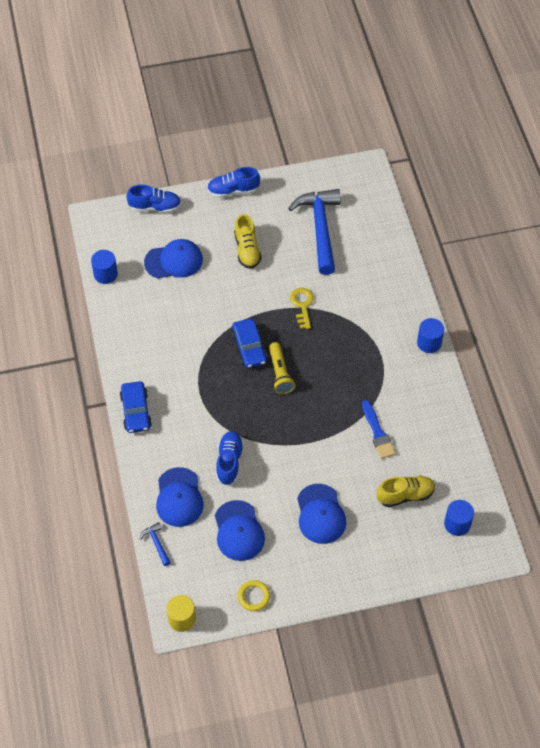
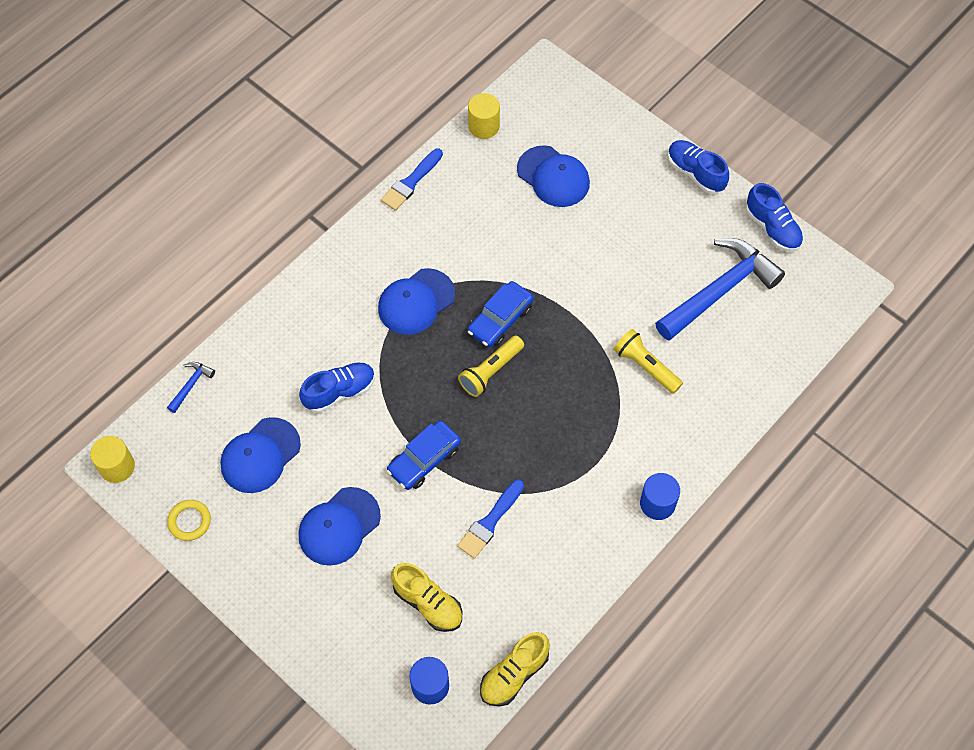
camera: 55 degrees right, 5 degrees up
(105, 274) = (484, 126): blue cylinder -> yellow cylinder
(112, 337) = (411, 182): none -> blue brush
(136, 411) = (336, 263): blue car -> blue car (424, 459)
(155, 207) = (608, 115): blue shoe -> blue shoe (772, 228)
(179, 497) = (261, 371): blue cap -> blue cap (416, 302)
(247, 250) = (627, 236): yellow shoe -> yellow shoe (514, 674)
(302, 305) = (599, 337): yellow key -> none
(339, 294) = (646, 366): none -> yellow flashlight

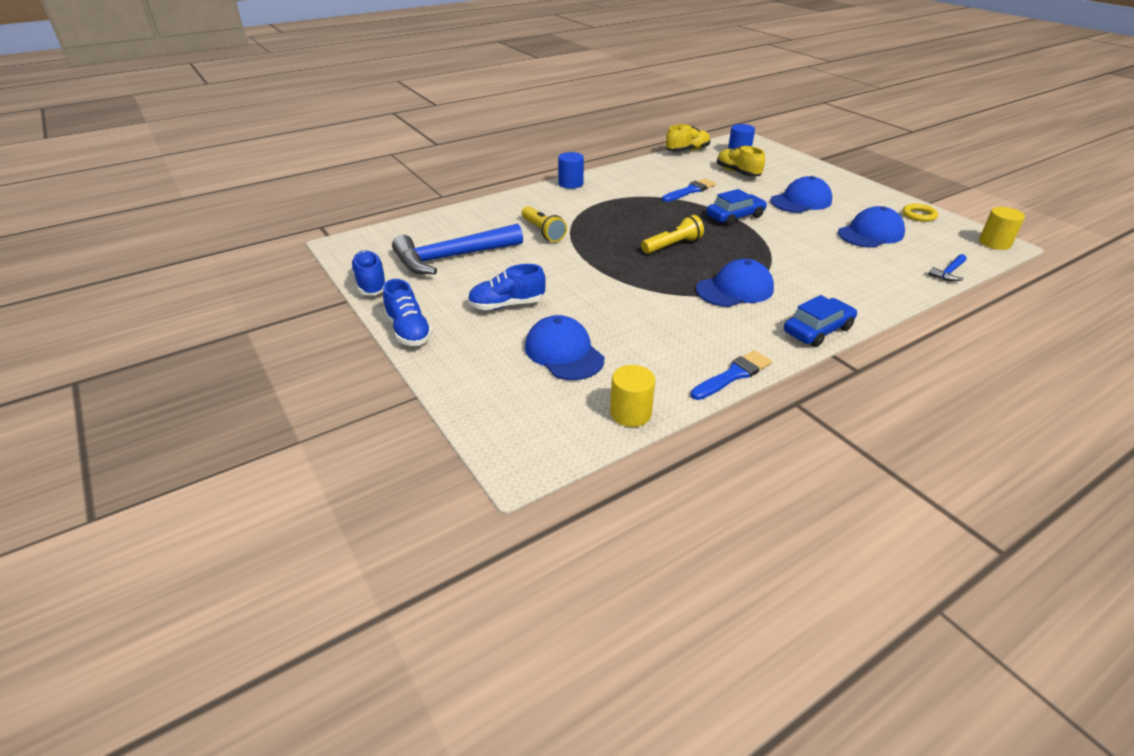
camera: 165 degrees left, 25 degrees down
(339, 392) = (807, 252): blue shoe -> blue shoe (507, 305)
(500, 319) = (656, 269): blue car -> blue car (817, 330)

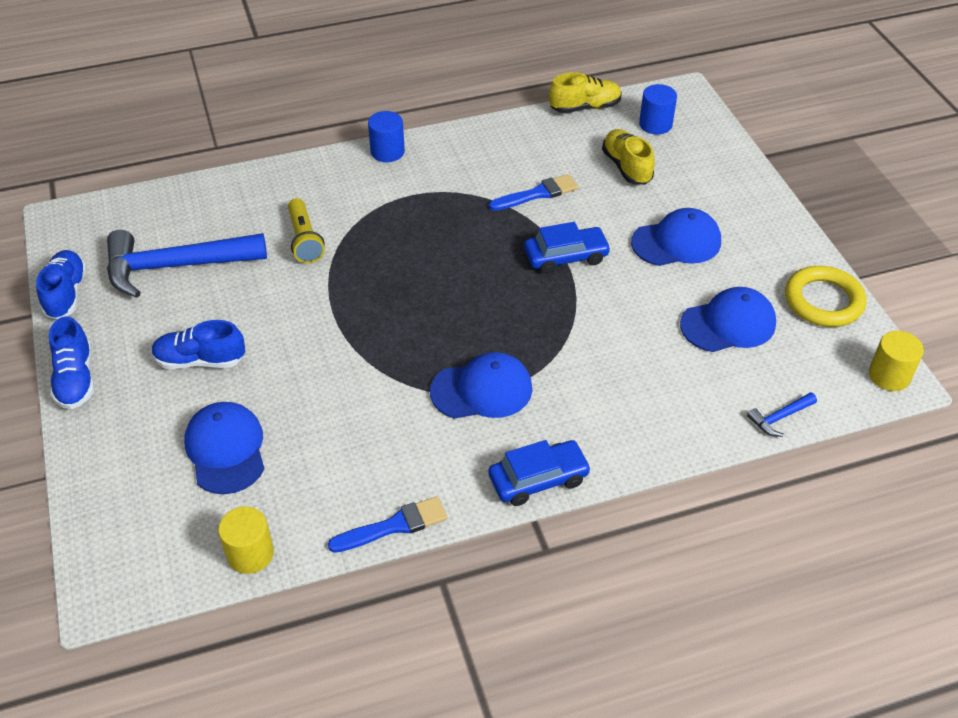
camera: 15 degrees right, 10 degrees up
(672, 245) = (451, 296): yellow flashlight -> none
(919, 215) = (823, 301): yellow ring -> yellow ring, size x1.70

